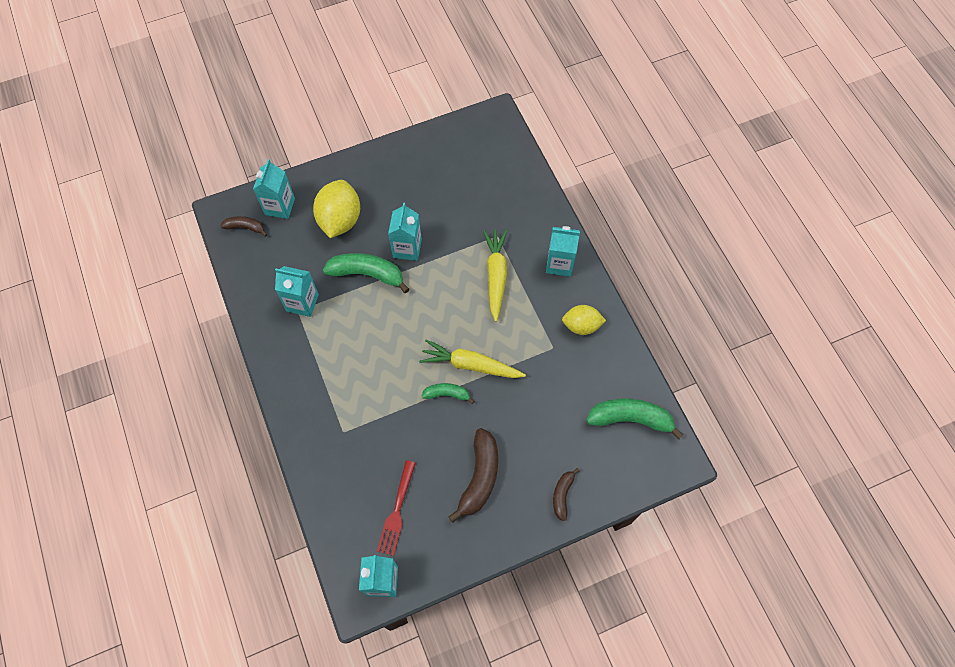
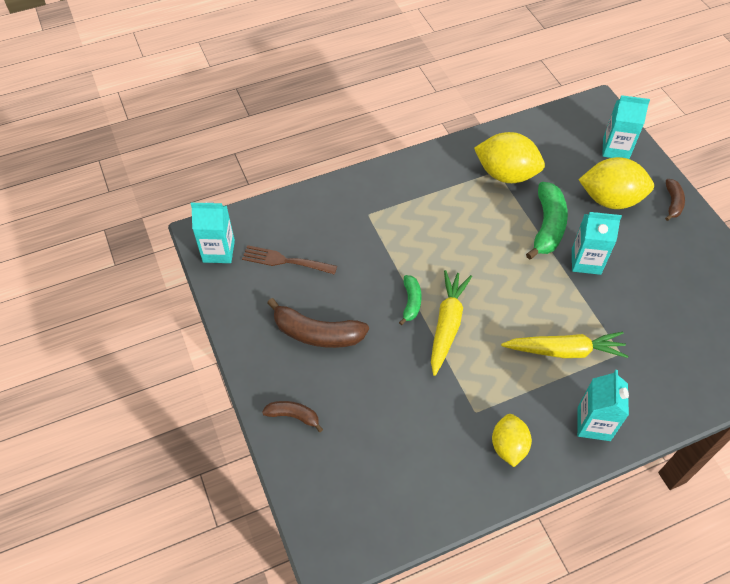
camera: 90 degrees right, 10 degrees down
(245, 227) = (585, 124): brown banana -> brown banana (672, 203)
(302, 303) = (506, 174): turquoise carton -> yellow lemon
(397, 511) = (285, 261): red fork -> brown fork
(631, 419) = (386, 499): green banana -> none

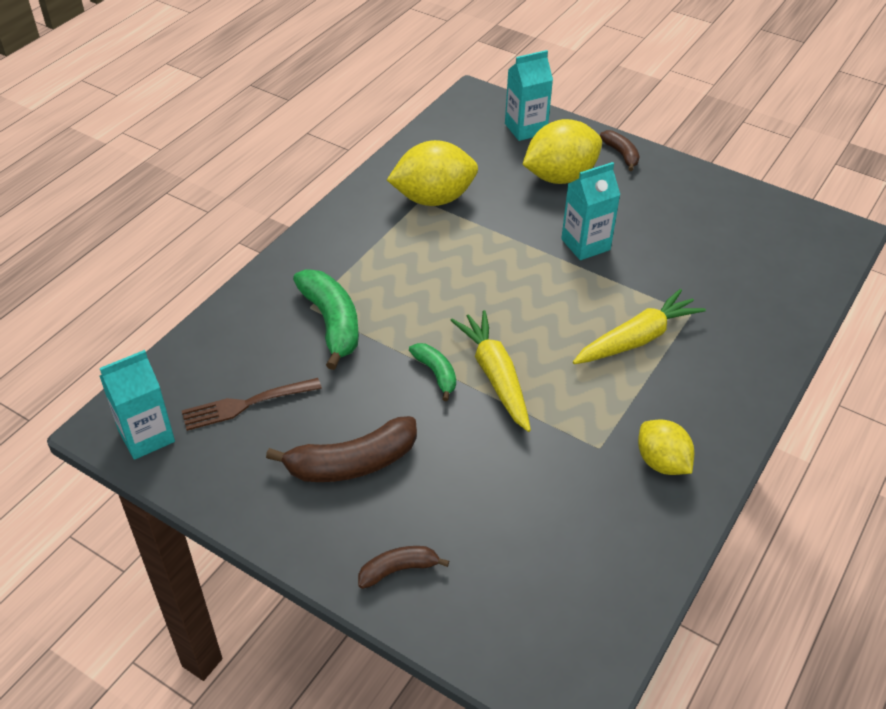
camera: 35 degrees left, 10 degrees down
(547, 226) = (519, 229): green banana -> green banana (332, 323)
(593, 423) = (723, 393): turquoise carton -> none

